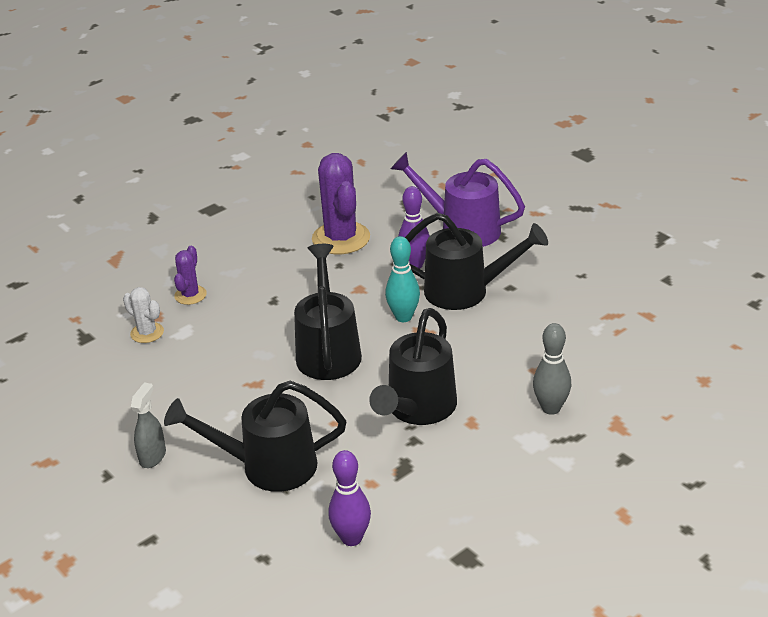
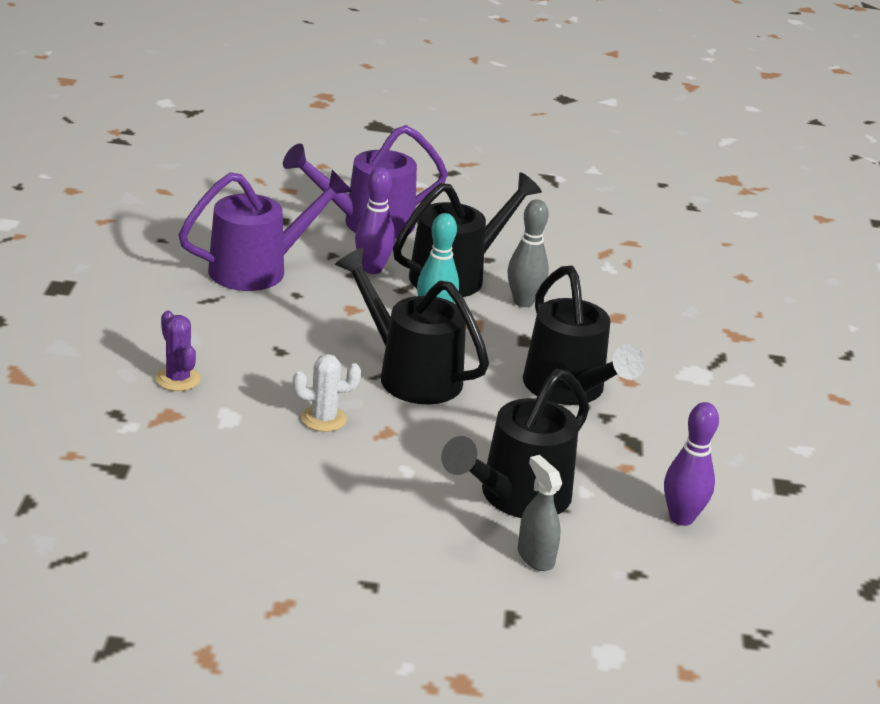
camera: 50 degrees left, 5 degrees down
(147, 333) = (188, 434): white cactus -> white cactus (323, 419)
(153, 456) = (390, 543): grey spray bottle -> grey spray bottle (535, 557)
(341, 238) = (259, 269): purple cactus -> purple watering can
(551, 408) = (670, 343): grey bowling pin -> grey bowling pin (523, 302)

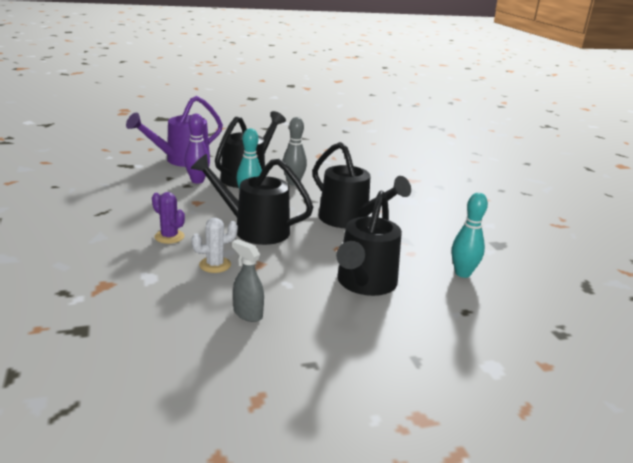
camera: 20 degrees left, 5 degrees down
(178, 379) = (101, 261): purple cactus -> purple cactus (169, 237)
(259, 269) = (127, 191): purple watering can -> none
(535, 557) = (402, 317): grey spray bottle -> grey spray bottle (247, 314)
(681, 518) = (462, 273): purple bowling pin -> turquoise bowling pin

